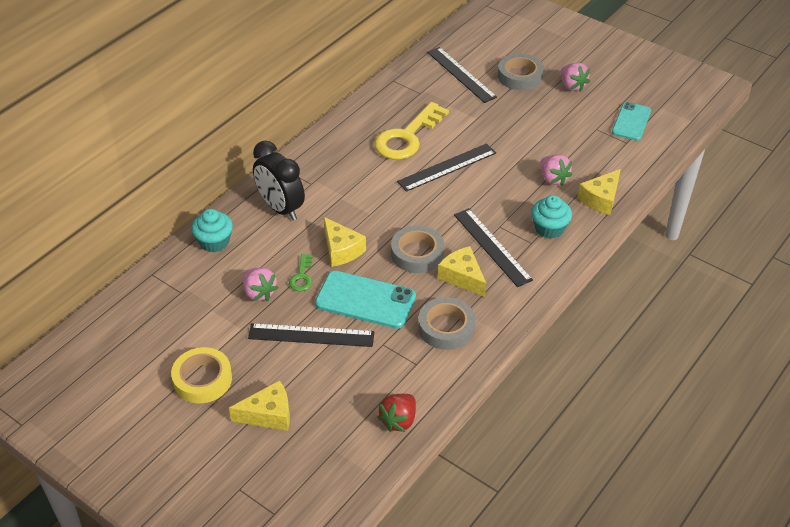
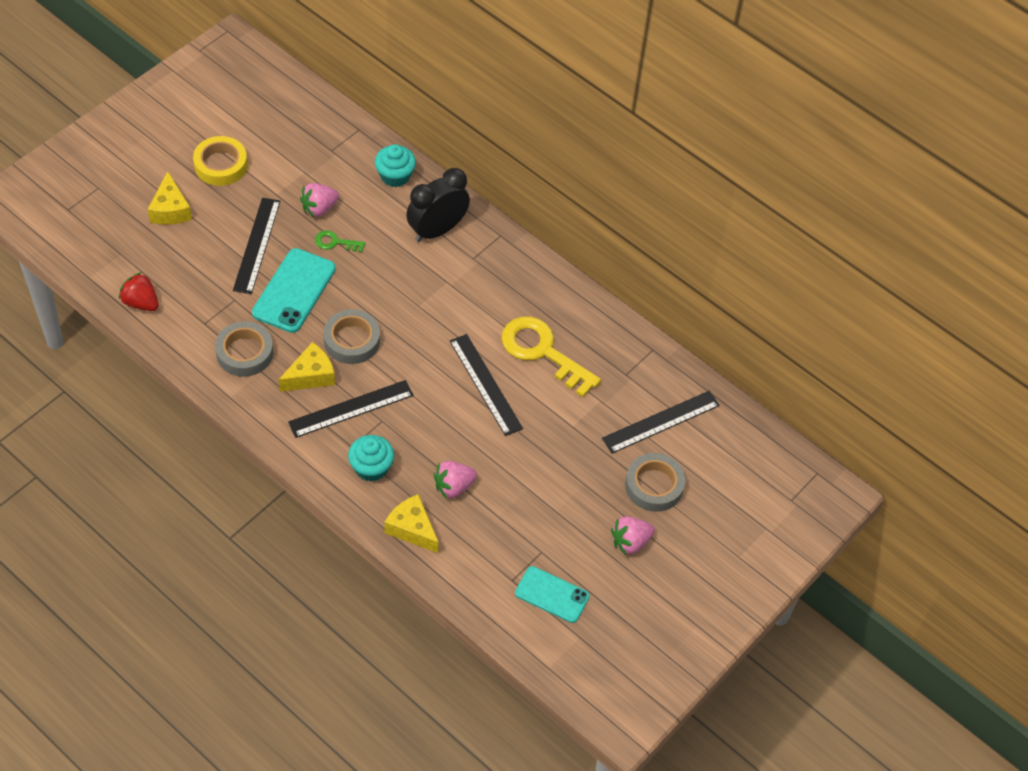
camera: 90 degrees right, 10 degrees up
(341, 250) = (367, 277): yellow cheese -> none

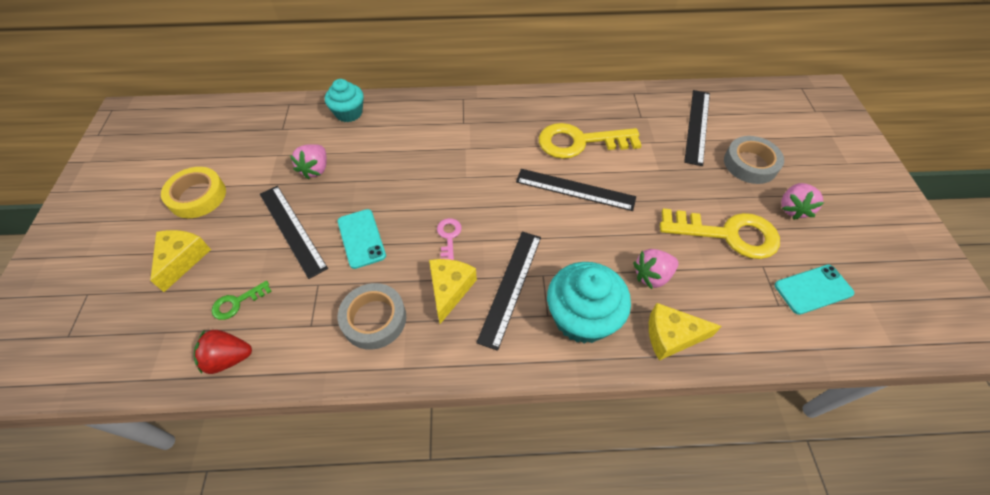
camera: 40 degrees left, 0 degrees up
(170, 209) = (182, 260): yellow cheese -> yellow cheese turned 120 degrees counterclockwise
(294, 291) = (361, 238): turquoise phone -> turquoise phone, size x0.66
(335, 242) = (355, 182): green key -> green key (237, 302)
(352, 340) = (449, 237): grey tape -> pink key
(371, 467) = (582, 317): turquoise cupcake -> turquoise cupcake, size x1.57
(437, 230) = (418, 124): black clock -> none
(453, 486) = (652, 276): pink strawberry -> pink strawberry turned 45 degrees clockwise
(549, 511) = (727, 234): none -> yellow key

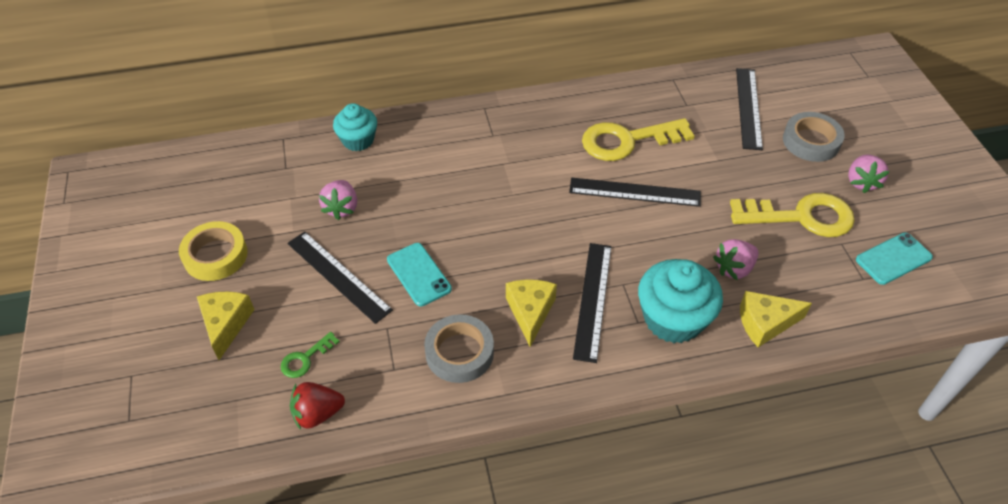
camera: 10 degrees left, 5 degrees down
(449, 237) = (513, 260): pink key -> none

